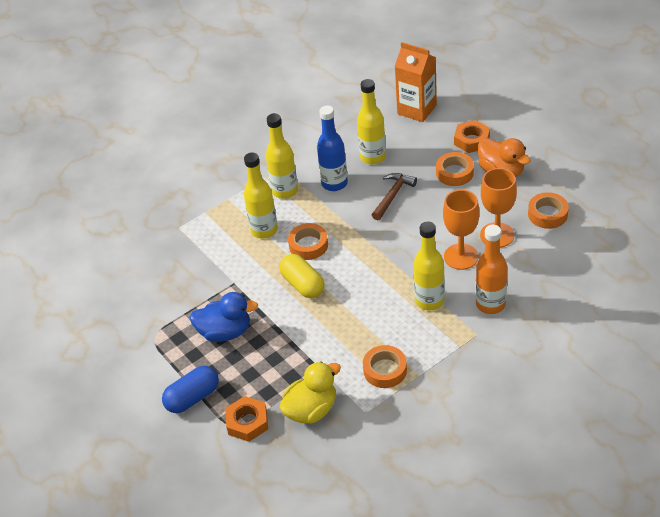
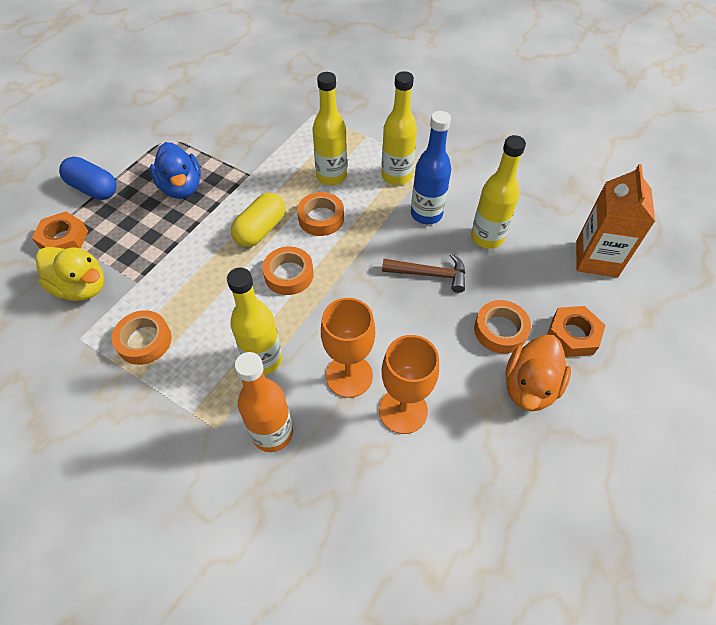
camera: 65 degrees right, 10 degrees up
(547, 214) = (469, 470): orange tape -> orange tape (289, 275)

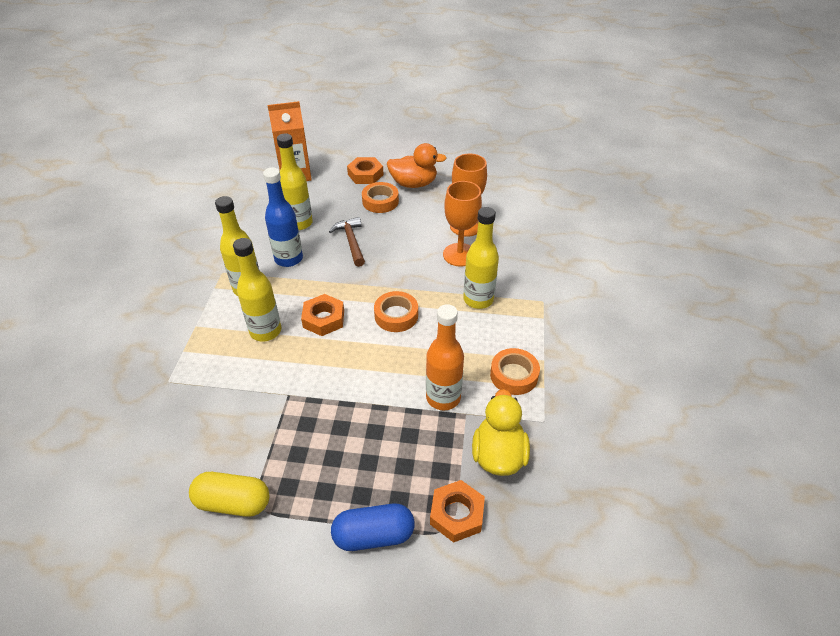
camera: 115 degrees left, 10 degrees down
(93, 189) = (374, 535): blue capsule -> blue capsule turned 75 degrees clockwise
(181, 187) = (332, 445): blue duck -> none
(260, 230) = (358, 354): yellow capsule -> yellow capsule (233, 502)
(272, 433) = (524, 274): orange bottle -> orange bottle (443, 397)
(321, 218) = (324, 319): orange tape -> orange nut

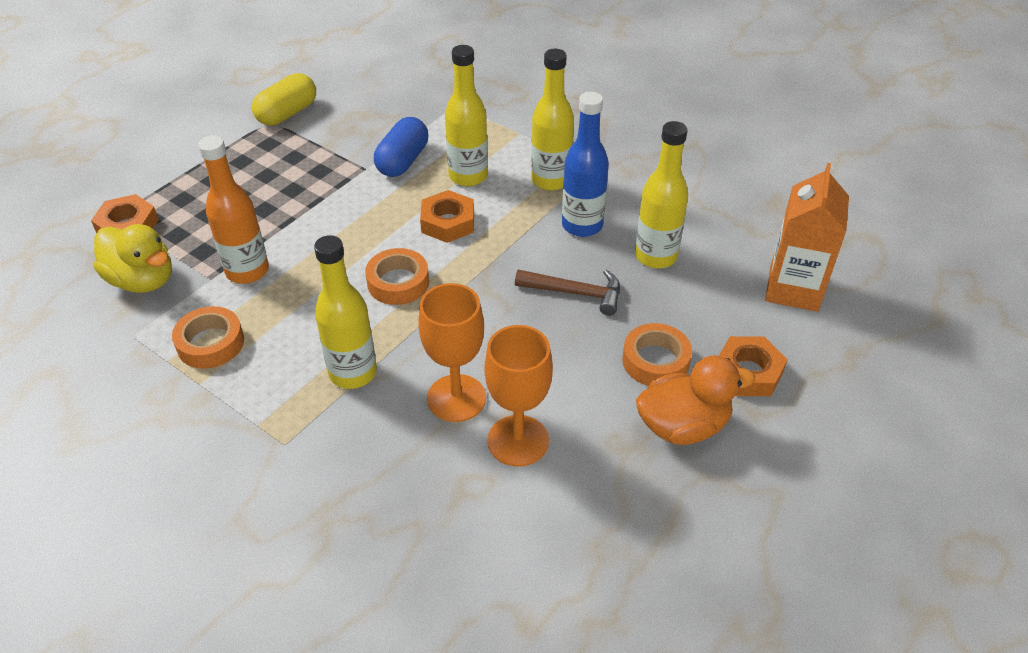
camera: 120 degrees right, 0 degrees up
(374, 535) = (171, 174): blue capsule -> blue capsule (403, 161)
(414, 184) = (683, 426): orange duck -> orange duck turned 135 degrees counterclockwise

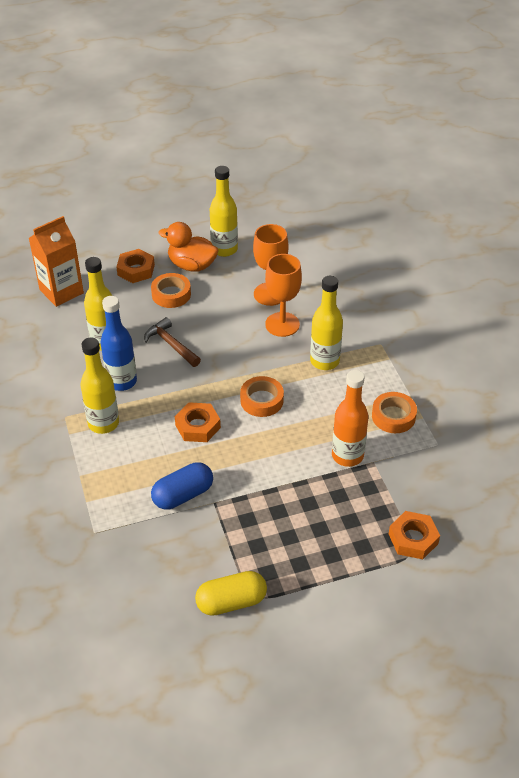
camera: 145 degrees left, 0 degrees up
(143, 280) = (418, 483): yellow duck -> none
(468, 176) = (151, 456): yellow bottle -> yellow bottle (224, 249)

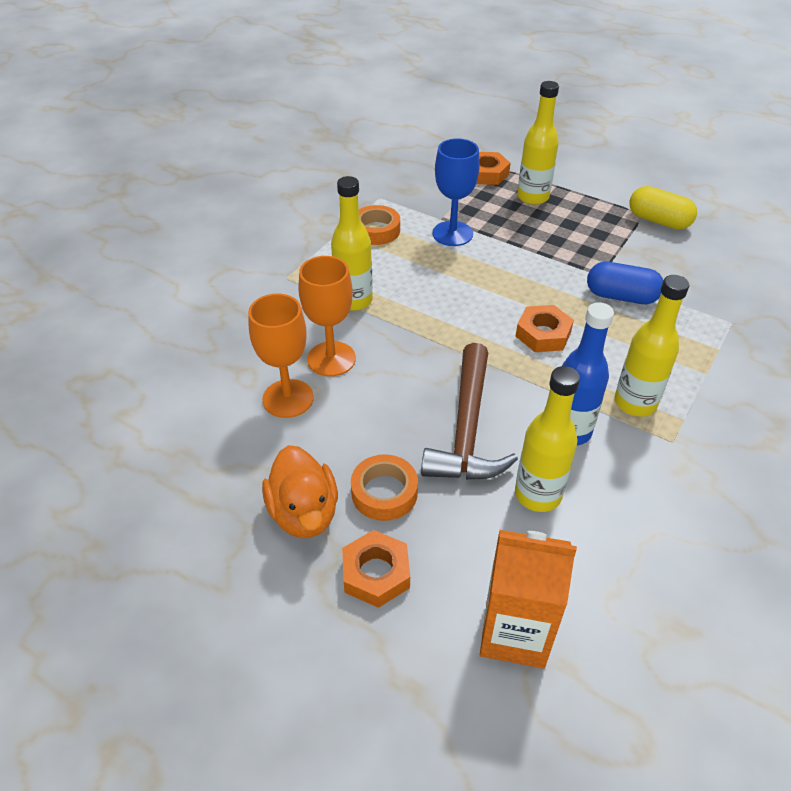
camera: 130 degrees left, 0 degrees up
(171, 344) = (467, 429): brown hammer -> brown hammer, size x1.64
(224, 249) = (235, 500): yellow bottle -> yellow bottle (532, 197)
(262, 400) = (457, 312): orange tape -> none
(347, 456) = (452, 234): orange bottle -> blue goblet

